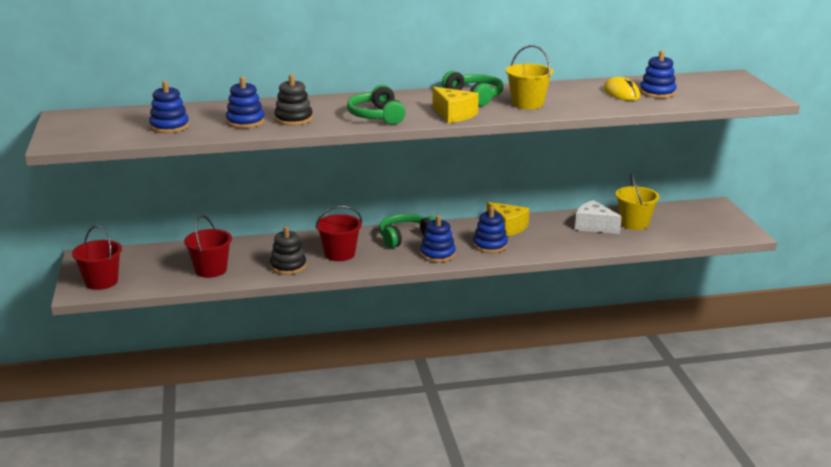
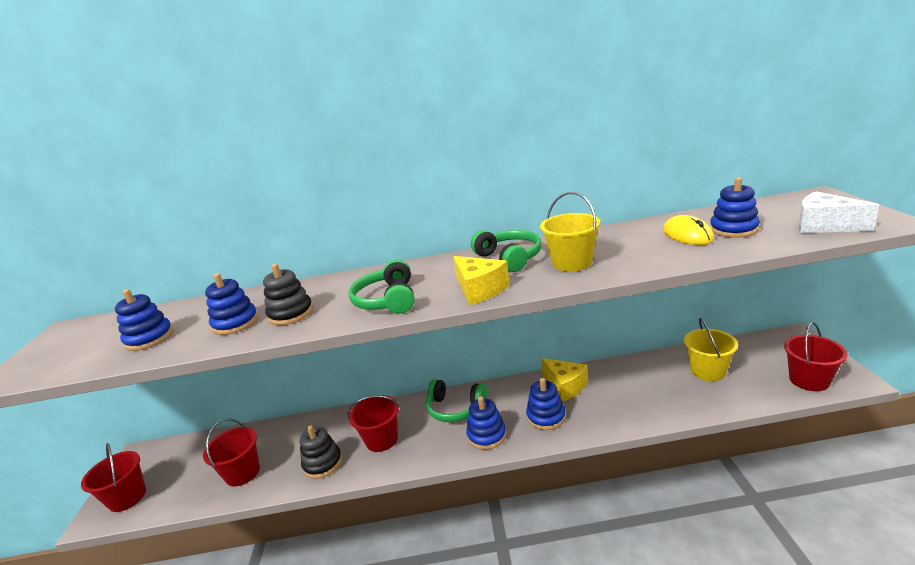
camera: 10 degrees right, 0 degrees up
(405, 237) = (455, 408): green headphones -> green headphones turned 135 degrees counterclockwise
(594, 226) = (662, 378): white cheese -> white cheese (824, 226)
(713, 232) = (809, 380): none -> red bucket

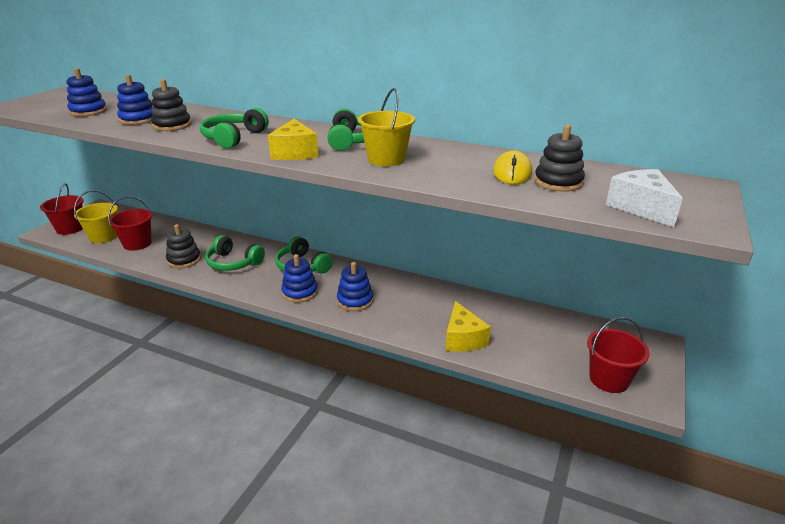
camera: 25 degrees right, 5 degrees up
(381, 439) = (233, 263): red bucket -> green headphones
(565, 386) = (398, 287): yellow cheese -> yellow cheese (463, 339)
(708, 371) = (528, 331): yellow bucket -> yellow bucket (103, 237)
(733, 229) = (558, 182): blue stacking toy -> black stacking toy

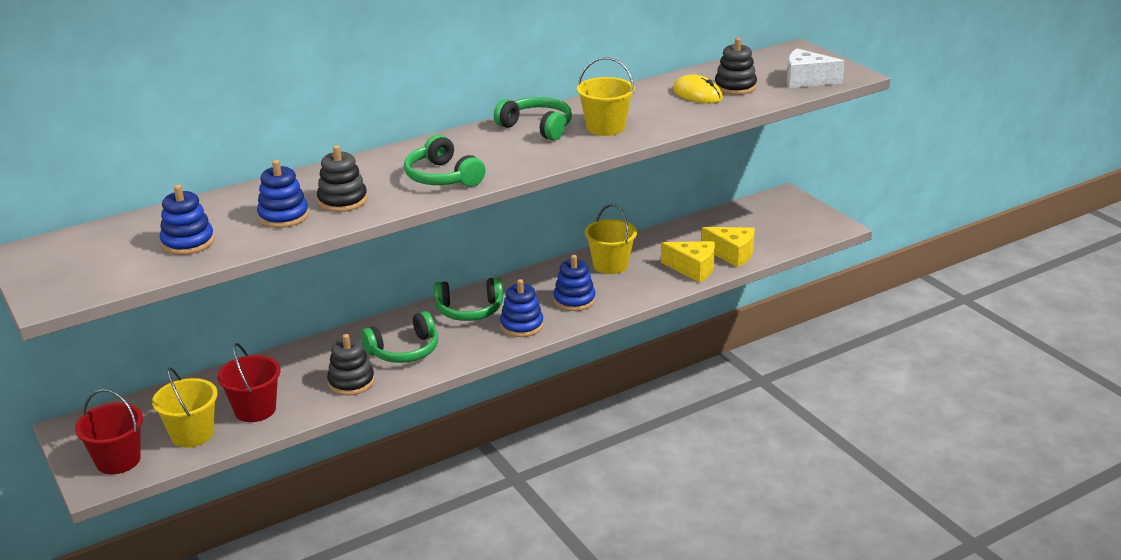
camera: 55 degrees left, 0 degrees up
(295, 153) = (533, 159): yellow cheese -> yellow cheese (732, 254)
(422, 297) = (610, 265): none -> yellow bucket
(609, 379) = (803, 232): red bucket -> none

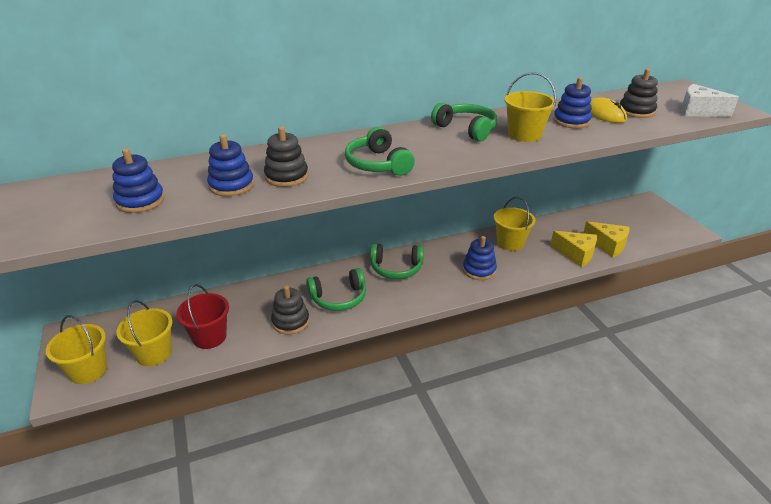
camera: 10 degrees right, 5 degrees up
(118, 460) = (88, 370): red bucket -> yellow bucket
(522, 325) = (434, 287): blue stacking toy -> blue stacking toy (571, 121)

